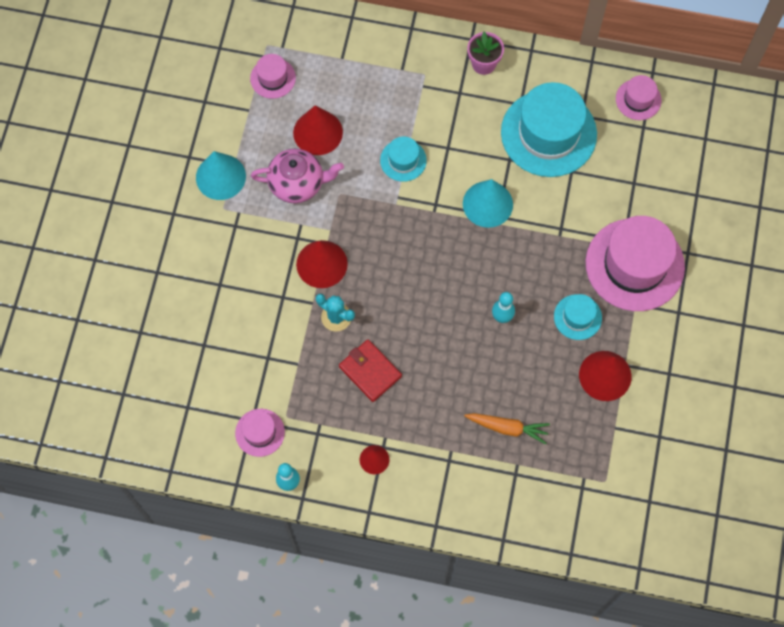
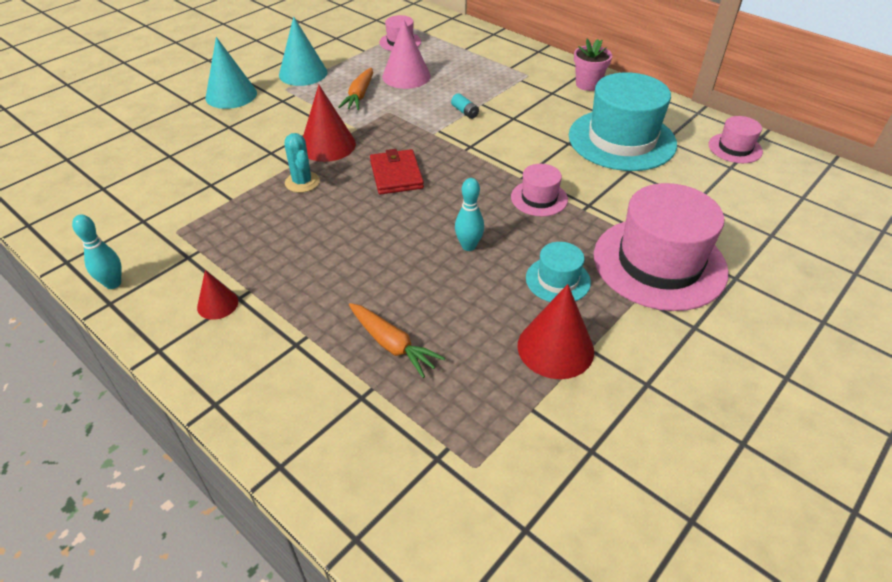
camera: 30 degrees right, 25 degrees down
(260, 432) = (138, 232): pink hat -> pink hat (539, 198)
(297, 183) = (359, 95): pink teapot -> orange carrot
(318, 132) = (406, 76): red cone -> pink cone
(370, 371) = (291, 232): red wallet -> red wallet (396, 175)
(403, 160) = (465, 112): turquoise hat -> turquoise battery
(487, 204) = (522, 162): turquoise cone -> turquoise cone (231, 95)

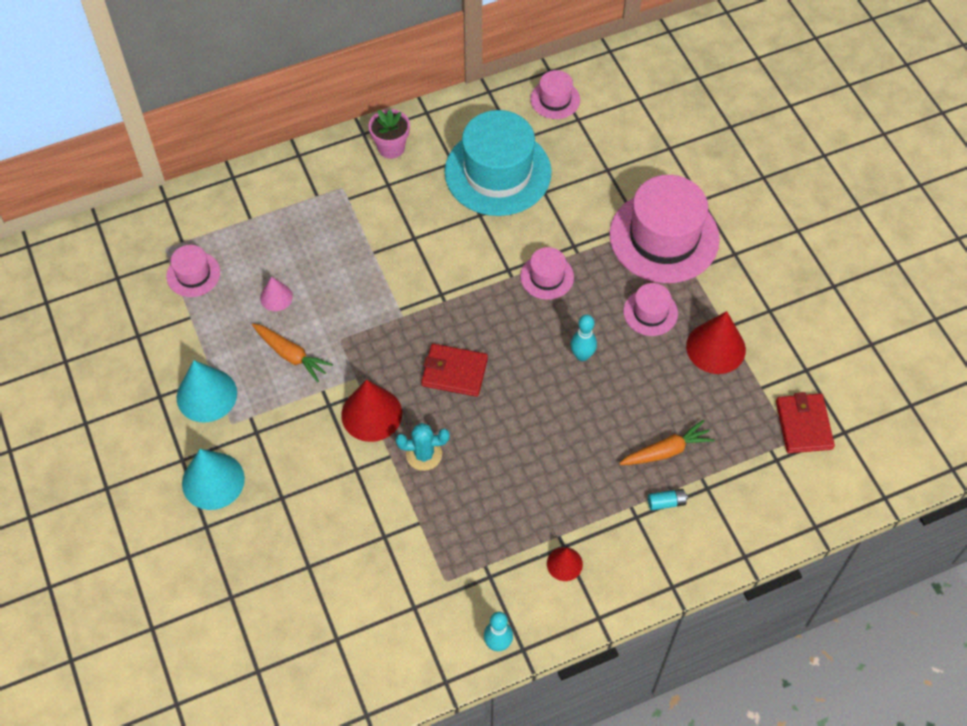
camera: 65 degrees left, 15 degrees up
(406, 76) = (276, 297): pink cone -> pink cone, size x0.56
(465, 112) = (379, 273): turquoise battery -> turquoise battery (666, 502)
(506, 474) = (803, 425): none -> red wallet
(558, 280) = (650, 312): turquoise hat -> pink hat

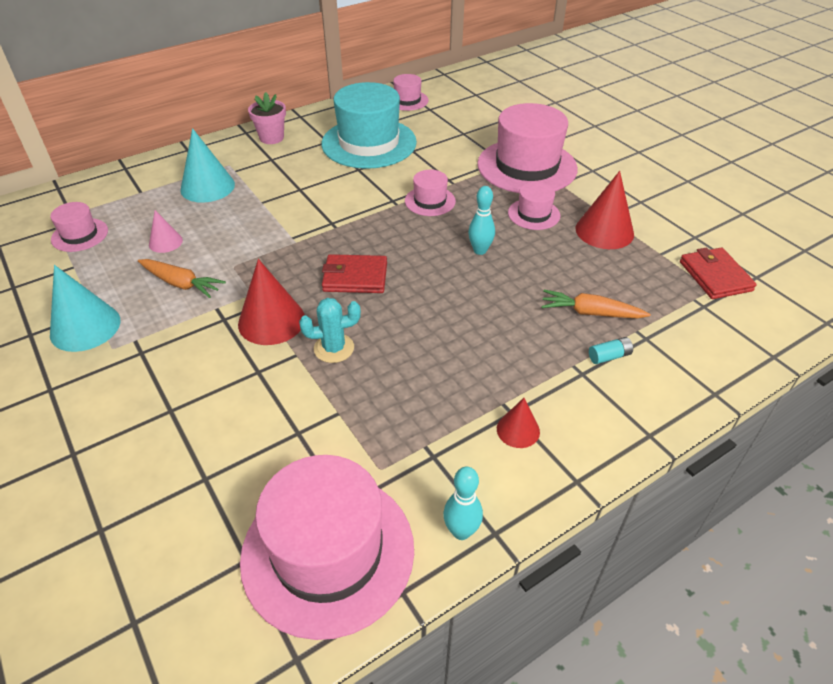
camera: 10 degrees left, 15 degrees down
(213, 481) = (86, 405): turquoise cone -> turquoise cone (207, 187)
(396, 643) = (328, 552): none -> pink hat
(666, 451) = (590, 313): orange carrot -> orange carrot turned 135 degrees counterclockwise

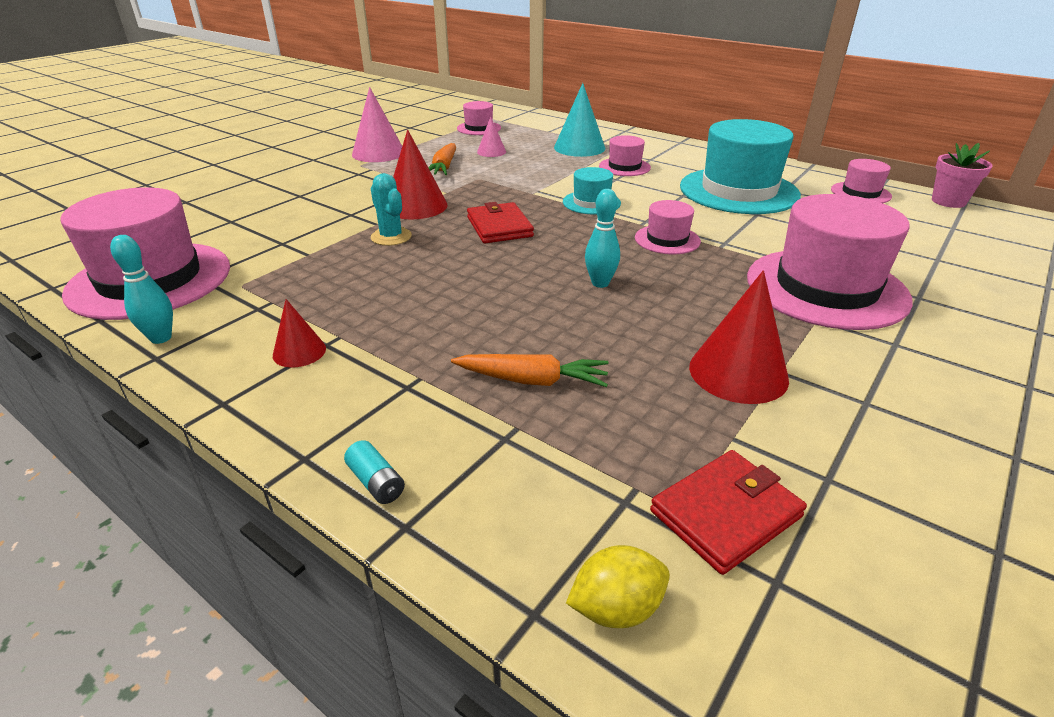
camera: 70 degrees right, 10 degrees down
(85, 327) = (378, 153): turquoise cone -> pink cone
(271, 138) = (685, 152): pink flower pot -> pink flower pot (948, 201)
(340, 216) = (591, 202): none -> turquoise hat
(534, 214) = (715, 308): pink hat -> pink hat (624, 167)
(590, 313) = (532, 380): orange carrot -> orange carrot turned 105 degrees clockwise
(609, 356) = (449, 406): turquoise battery -> turquoise battery (376, 482)
(770, 329) = (616, 608): none -> yellow lemon

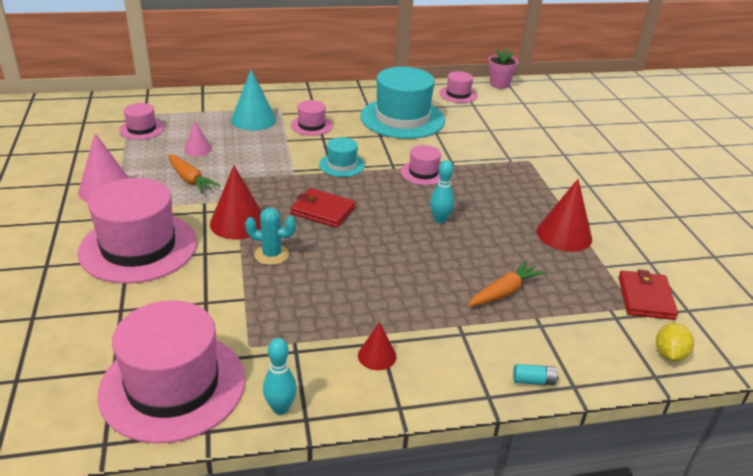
camera: 50 degrees left, 0 degrees up
(826, 288) = (528, 168): pink hat -> pink hat (138, 247)

